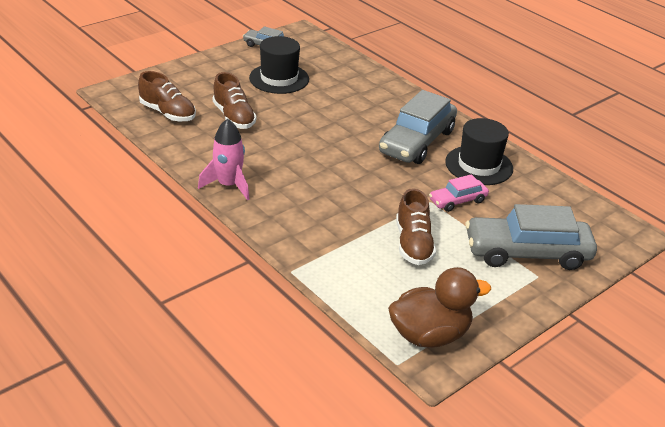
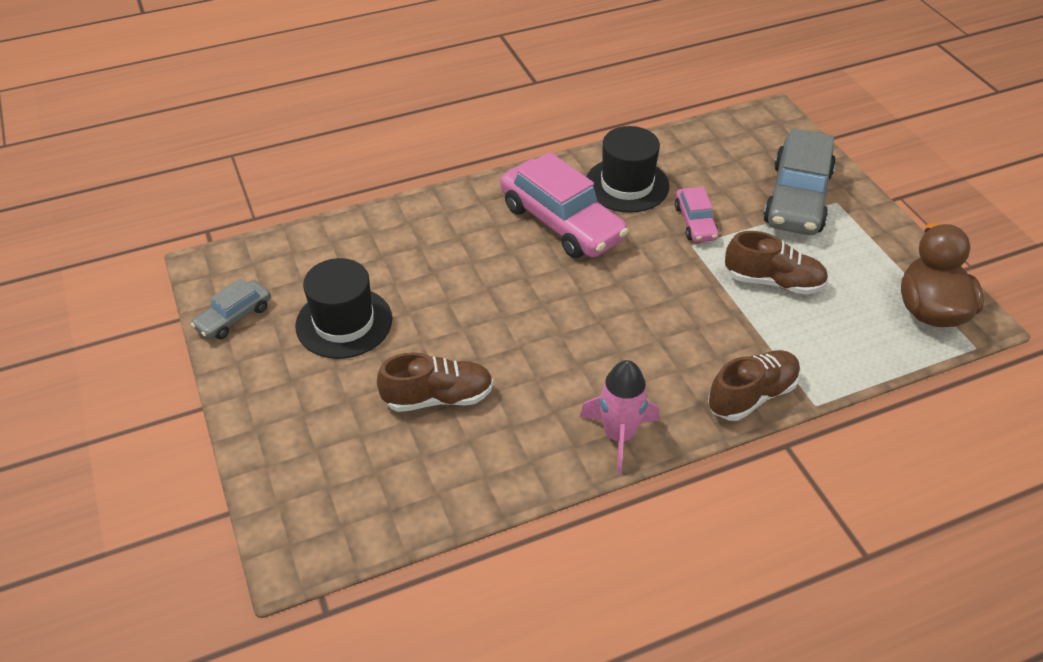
camera: 70 degrees left, 10 degrees up
(168, 113) = (395, 481): brown shoe -> brown shoe (752, 395)
(417, 142) = (561, 222): grey car -> pink car

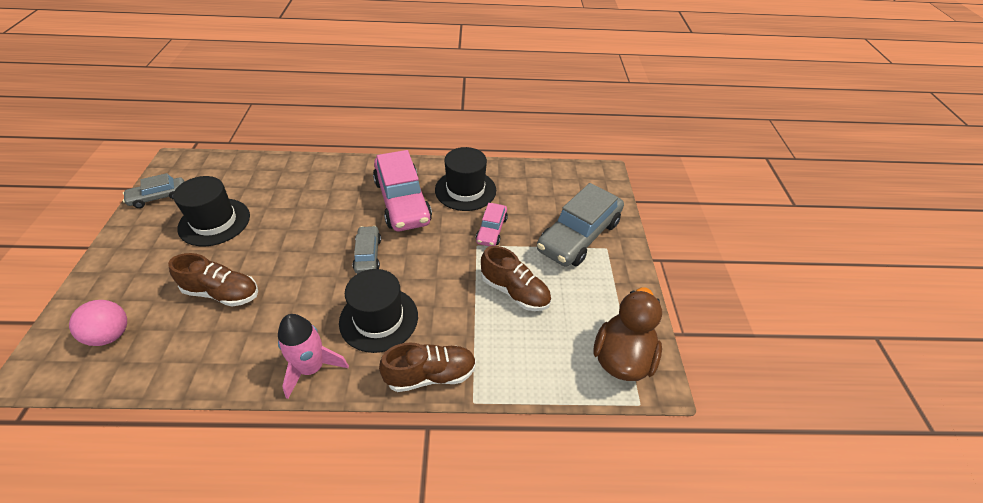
camera: 20 degrees right, 0 degrees up
(347, 489) = (111, 335): none -> pink ball
(575, 297) = (368, 255): none -> grey car
(648, 361) = (379, 319): none -> black hat

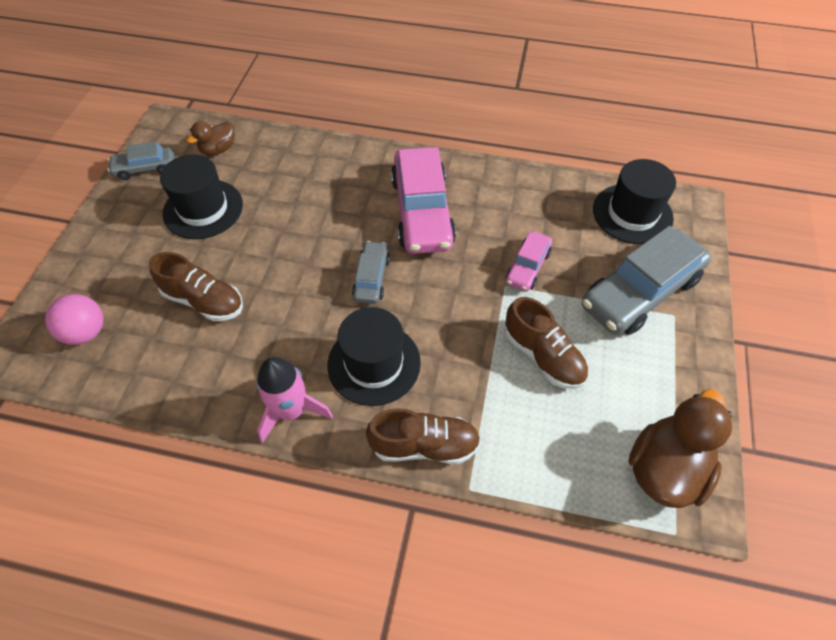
camera: 15 degrees right, 10 degrees up
(224, 176) = (218, 149): none -> brown duck
(465, 190) = (503, 206): black hat -> black hat (632, 214)

